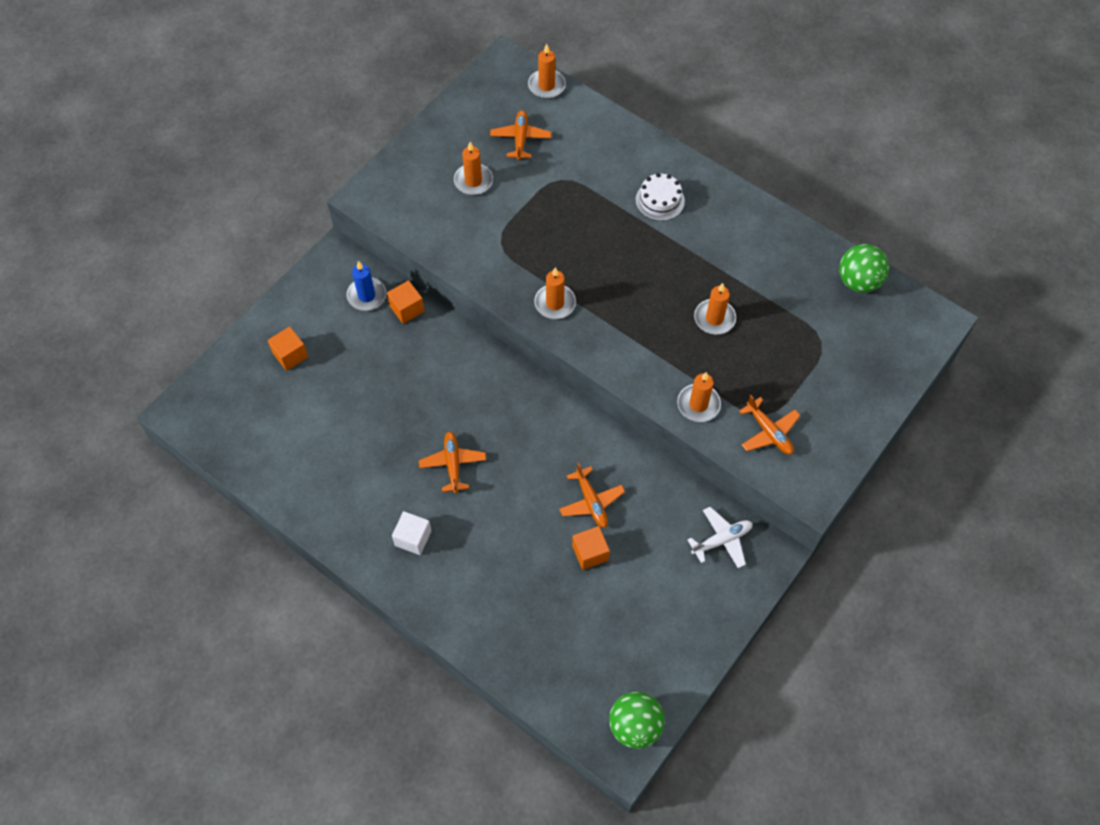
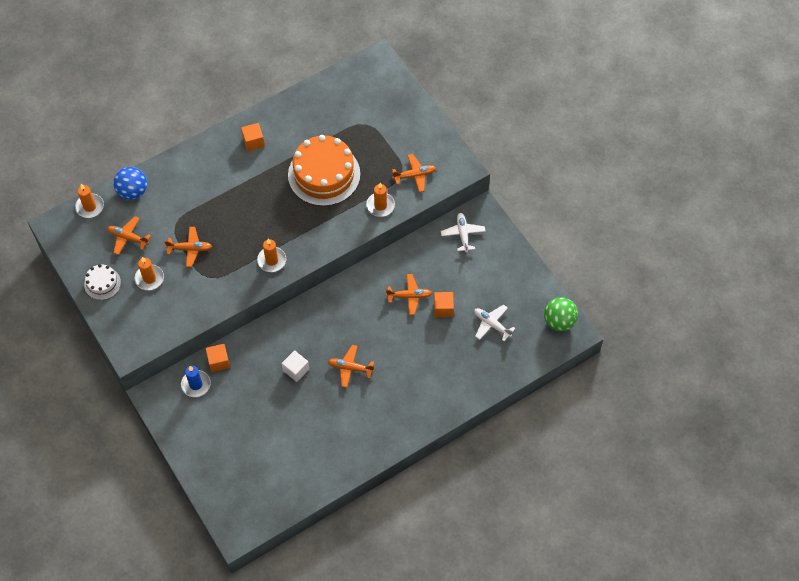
camera: 70 degrees left, 0 degrees up
(290, 355) = (222, 447): orange cube -> orange cube (253, 142)
(413, 538) = (393, 407): white cube -> white cube (296, 370)
(533, 208) = (190, 249): none -> orange plane
(588, 119) = (133, 191): none -> blue ball
(591, 628) = (492, 324): none -> white plane
(660, 200) = (221, 172): white cake -> white cake (102, 283)
(714, 318) = (324, 174): orange candle -> orange cake
(858, 281) = (333, 88): green ball -> none

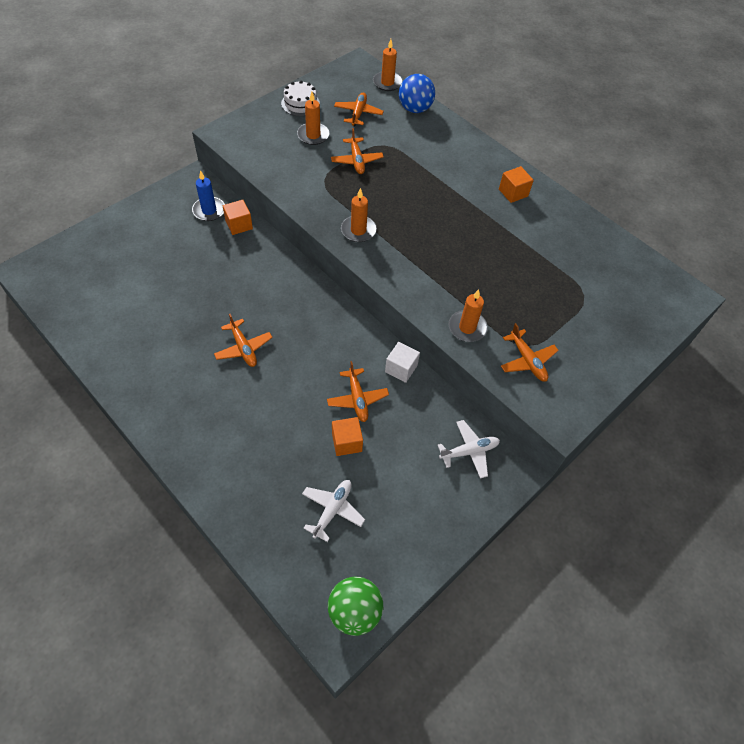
camera: 75 degrees right, 5 degrees down
(296, 370) = (236, 294): white cube -> white cube (401, 368)
(324, 174) = (493, 263): orange cake -> none
(350, 368) = (243, 348): orange plane -> orange plane turned 150 degrees clockwise

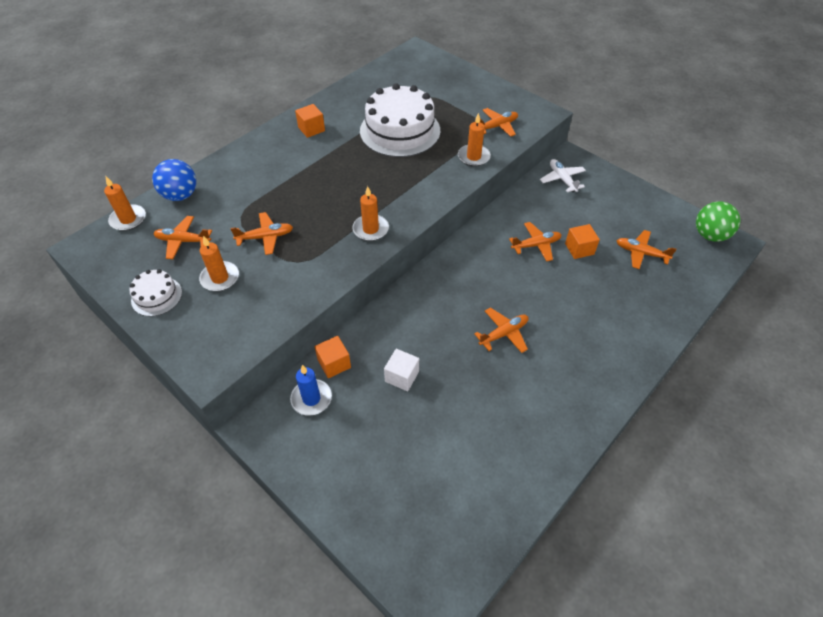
camera: 90 degrees left, 5 degrees down
(332, 510) = (641, 253): white plane -> orange plane
(401, 368) = (497, 219): white cube -> white cube (402, 376)
(513, 265) = (400, 131): none -> white cake

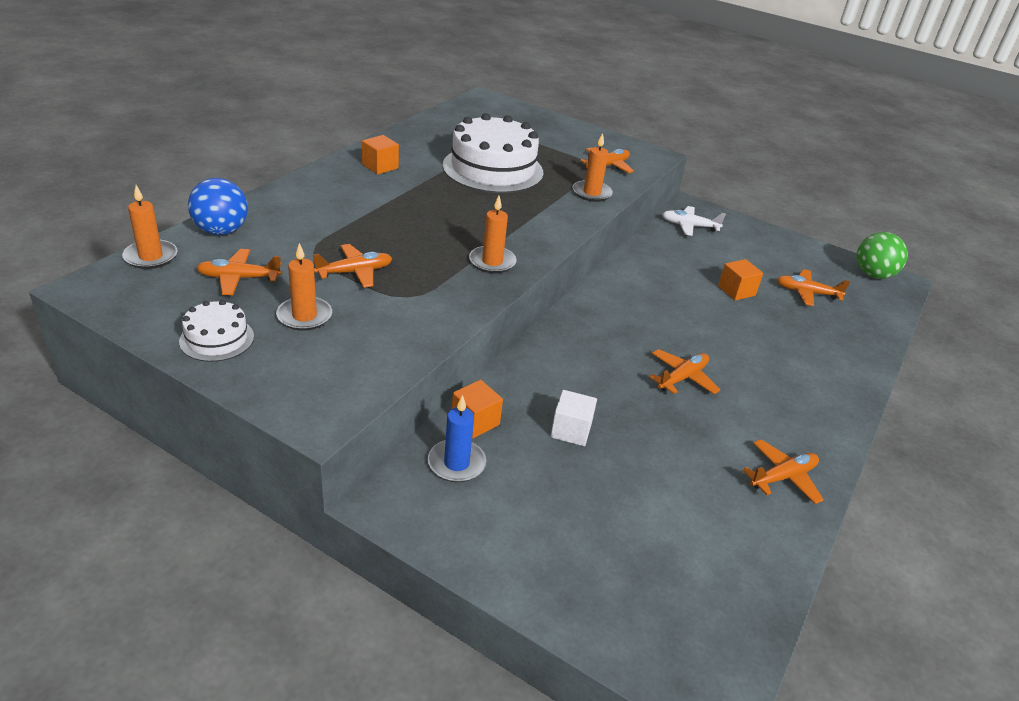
camera: 15 degrees left, 15 degrees down
(536, 245) = (685, 288): orange plane -> orange plane (782, 477)
(562, 179) = (689, 226): white plane -> white plane turned 45 degrees counterclockwise

